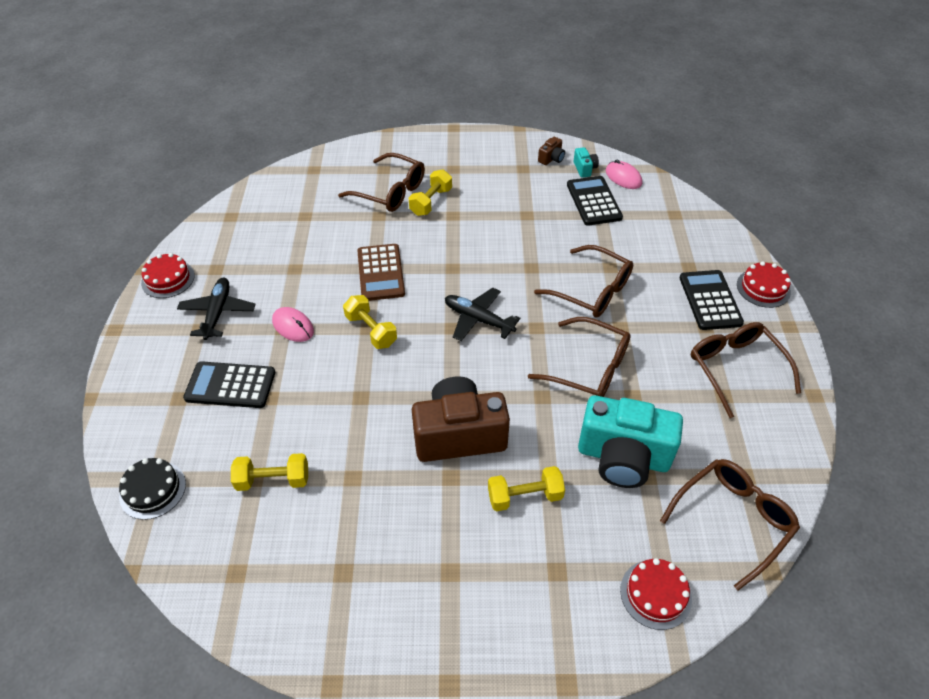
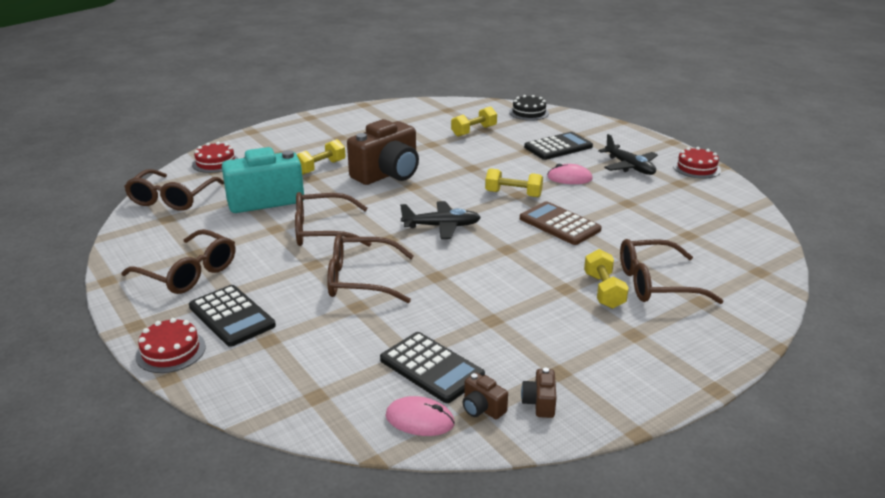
camera: 145 degrees right, 20 degrees down
(584, 169) = (482, 408): turquoise camera -> brown camera

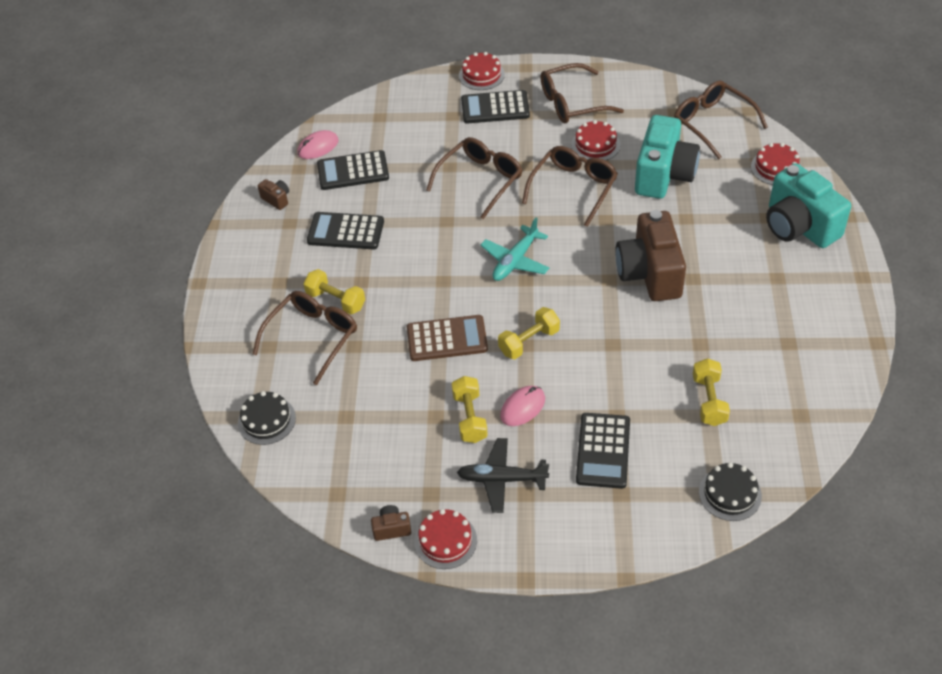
camera: 130 degrees right, 20 degrees up
(249, 240) = (595, 145): none -> red cake
(278, 142) = (799, 226): none -> turquoise camera
(320, 167) = (706, 233): yellow dumbbell -> yellow dumbbell (470, 418)
(442, 226) = (515, 261): black plane -> turquoise plane
(482, 408) = (299, 174): brown camera -> brown camera (391, 528)
(521, 327) = (345, 231): none -> black calculator
(753, 265) = (266, 420): none -> black cake

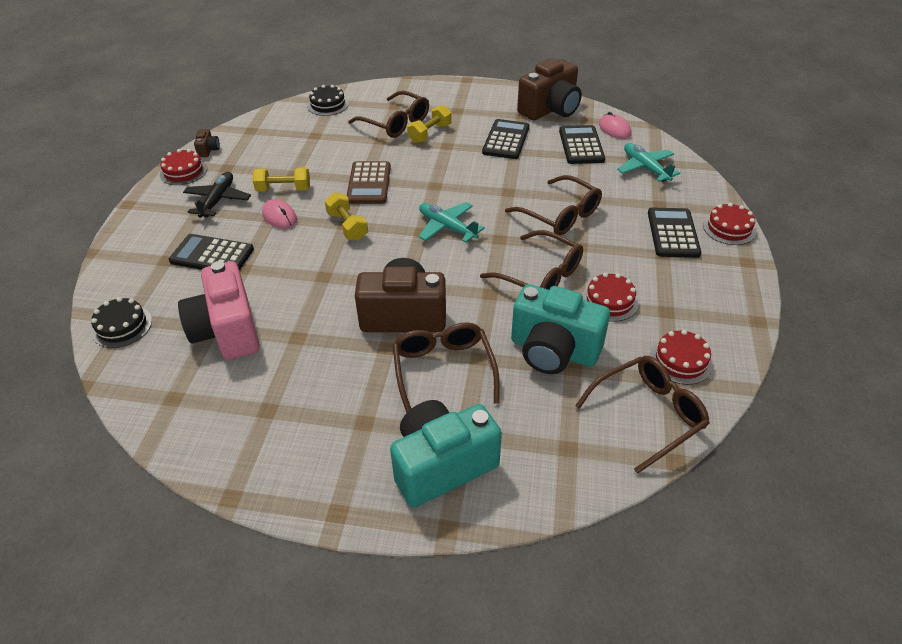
camera: 95 degrees right, 5 degrees down
(276, 199) = (550, 109): brown camera -> brown camera, size x2.44
(391, 124) = (645, 168): none -> turquoise plane
(572, 103) = (684, 291): brown glasses -> brown glasses (443, 370)
(709, 400) = (227, 331): yellow dumbbell -> pink camera
(776, 168) = (555, 466): red cake -> red cake (681, 360)

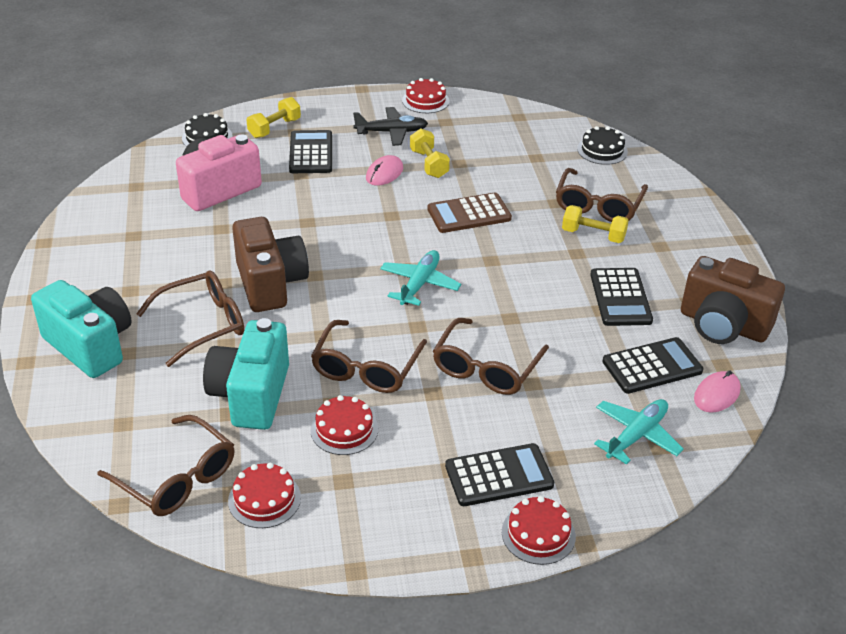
camera: 70 degrees right, 5 degrees down
(208, 150) = (468, 103): brown camera -> none
(347, 226) = (389, 218): yellow dumbbell -> yellow dumbbell (274, 128)
(506, 140) = (620, 298): black calculator -> black calculator turned 90 degrees clockwise

